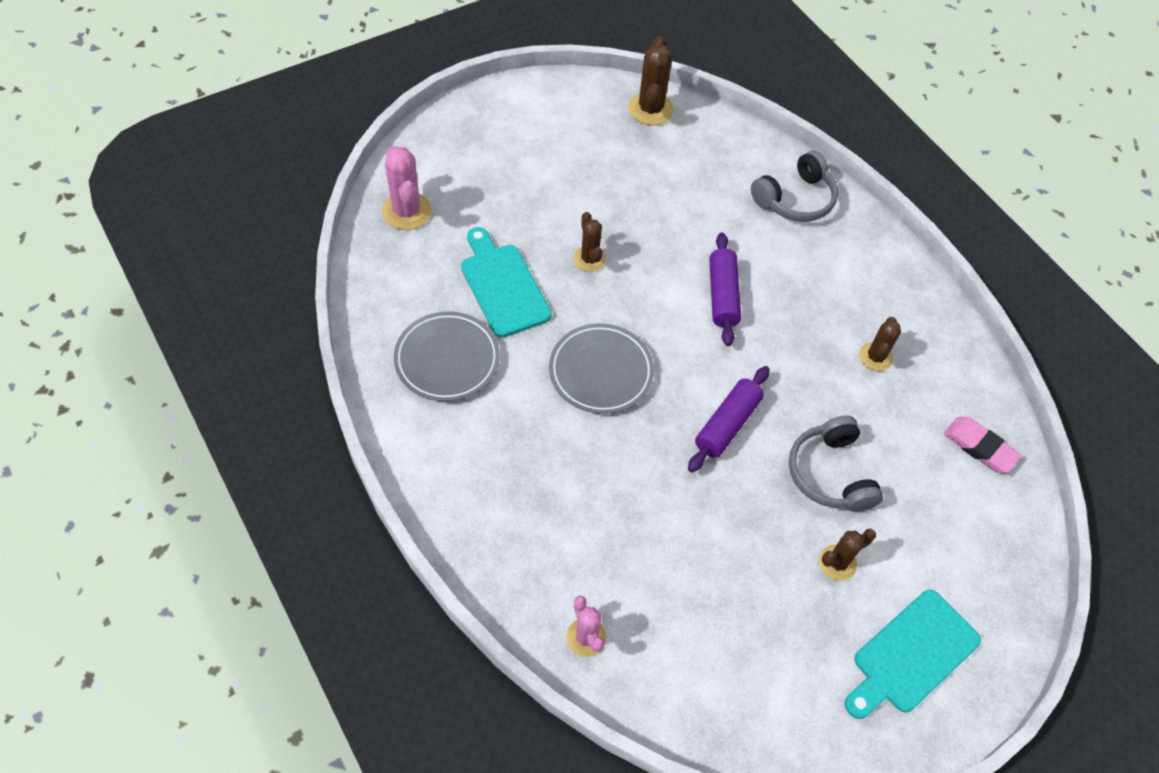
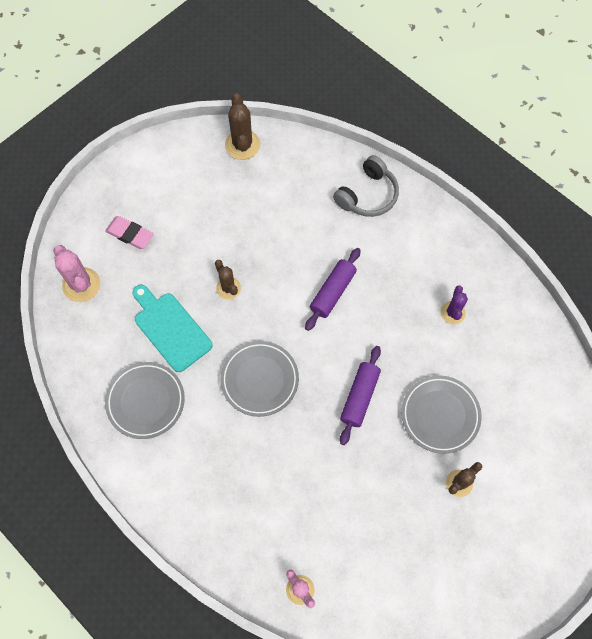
camera: 10 degrees left, 10 degrees up
(722, 295) = (332, 292): purple rolling pin -> purple rolling pin turned 45 degrees clockwise
(830, 473) = (440, 415): grey headphones -> grey plate
(875, 357) = (452, 313): brown cactus -> purple cactus
(911, 654) = (522, 537): turquoise cutting board -> none
(979, 447) = (539, 365): pink eraser -> pink eraser (130, 234)

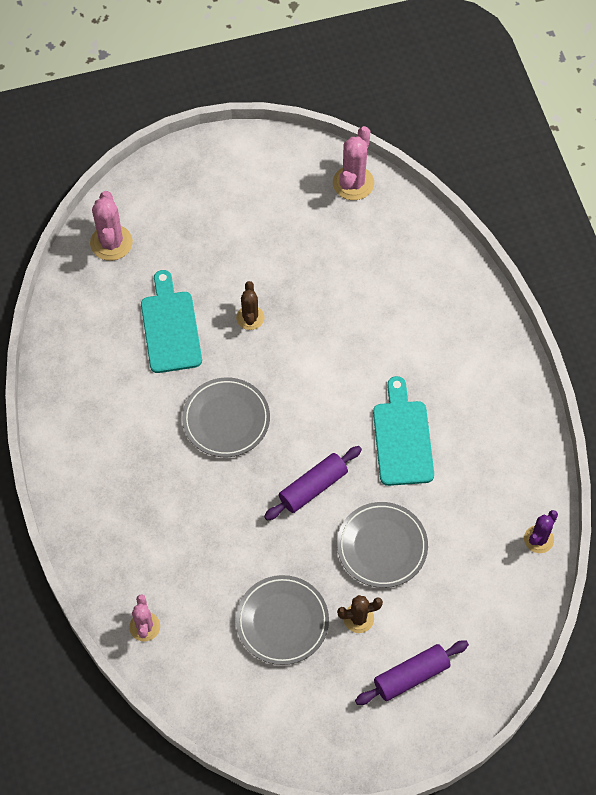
camera: 30 degrees right, 5 degrees down
(130, 234) = (186, 217): pink eraser -> none
(146, 401) = (106, 382): grey plate -> grey plate (282, 621)
(242, 145) = (353, 183): brown cactus -> pink cactus
(332, 292) = (351, 374): purple rolling pin -> purple rolling pin (411, 676)
(367, 195) = (450, 297): grey headphones -> none
(401, 321) = (402, 438): none -> turquoise cutting board
(452, 313) = (461, 457): purple cactus -> purple cactus (538, 539)

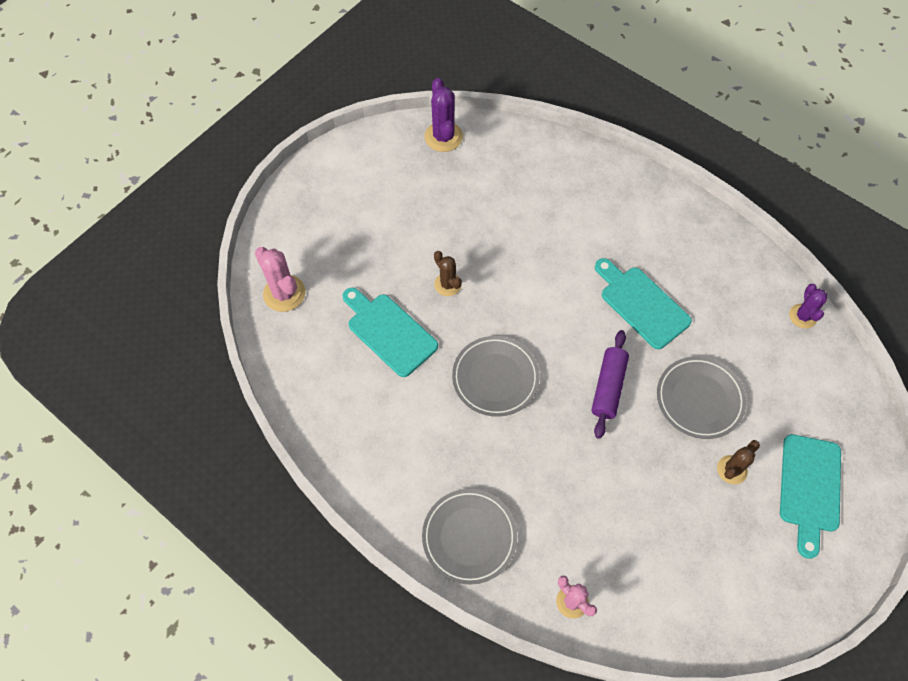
camera: 35 degrees left, 0 degrees up
(282, 621) = (677, 515): grey plate -> grey plate (469, 537)
(353, 183) = (443, 137): pink cactus -> purple cactus
(411, 676) = (809, 488): purple rolling pin -> turquoise cutting board

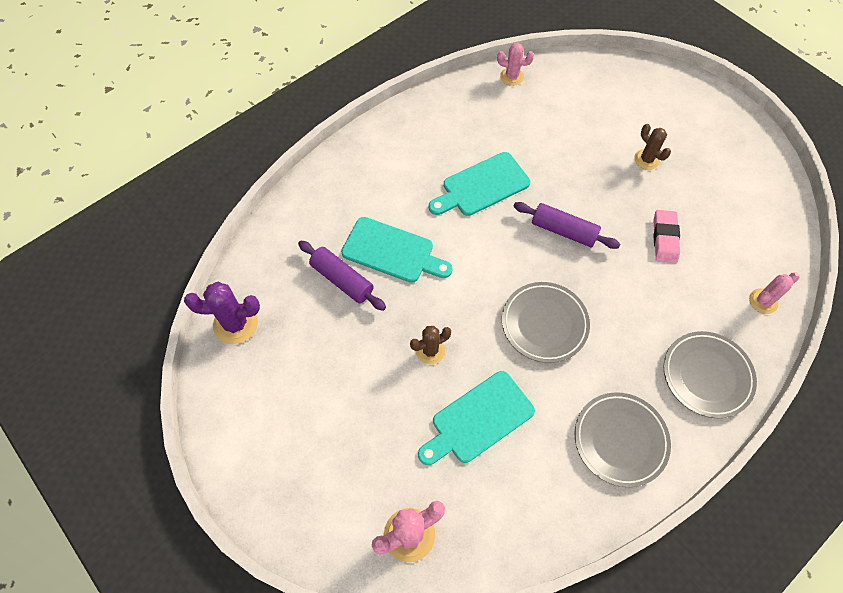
camera: 80 degrees left, 0 degrees up
(503, 204) = (342, 280): none -> purple rolling pin
(627, 492) = (664, 238): none -> pink eraser
(699, 399) = (581, 166): grey plate -> grey plate (620, 440)
(802, 316) = (512, 77): purple cactus -> pink cactus
(809, 488) = (663, 114): turquoise cutting board -> turquoise cutting board (392, 252)

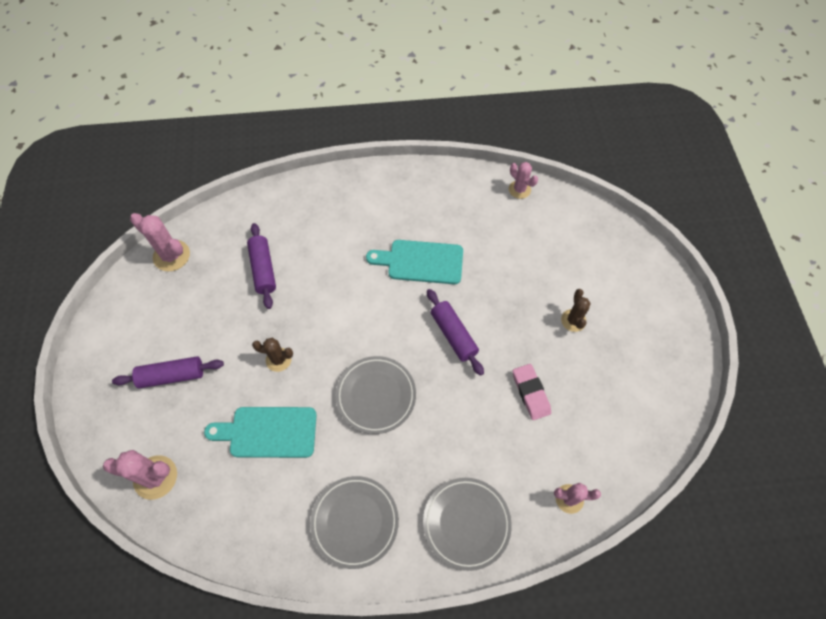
camera: 35 degrees right, 0 degrees up
(235, 324) = (171, 256): purple cactus -> pink cactus
(340, 433) = (172, 375): none -> purple rolling pin
(392, 252) = (314, 271): turquoise cutting board -> none
(664, 238) = (530, 393): pink eraser -> pink eraser turned 60 degrees counterclockwise

